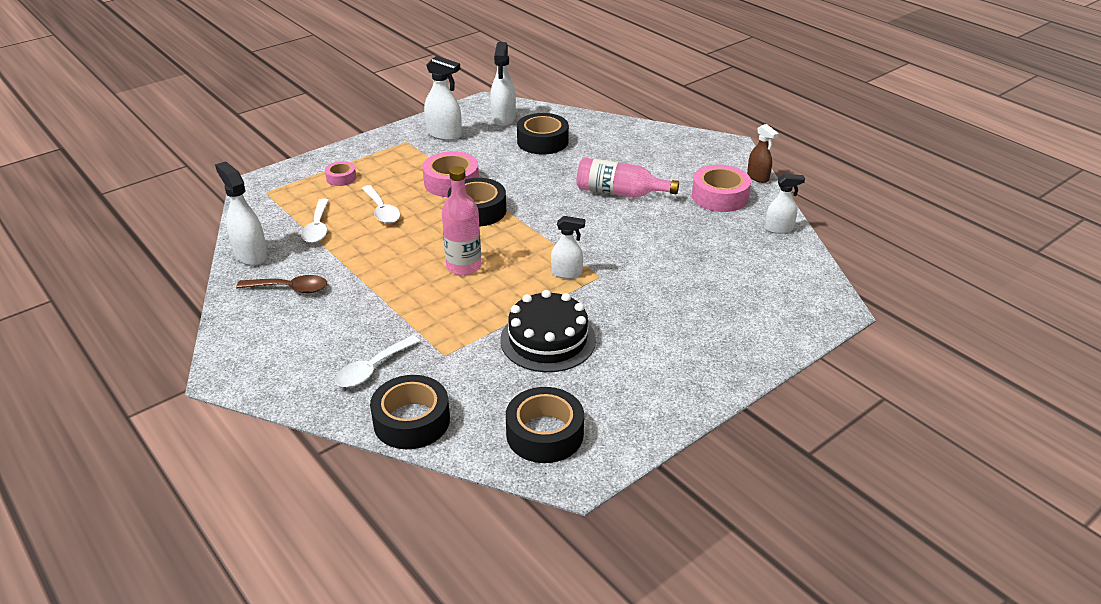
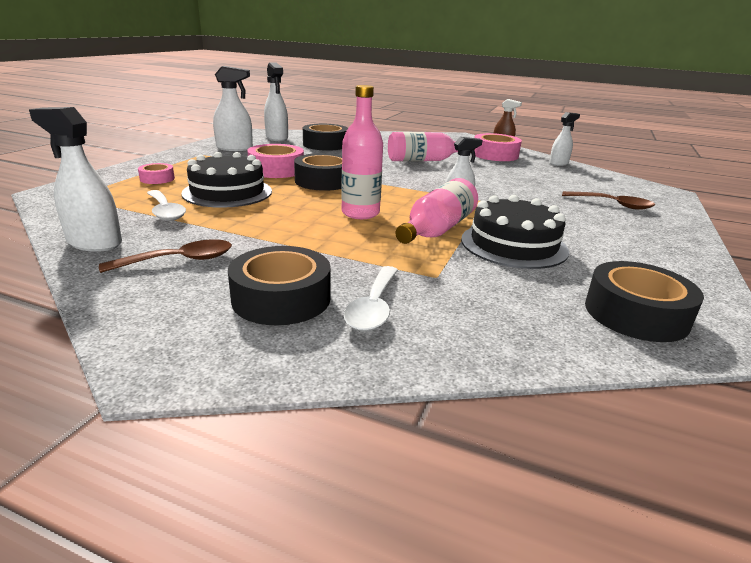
camera: 30 degrees left, 10 degrees down
(382, 211) = (227, 192): white spoon -> black cake
(411, 421) = (490, 344): black tape -> black tape (281, 298)
(505, 304) = (437, 230): none -> pink bottle
(730, 313) = (613, 204): none -> brown spoon

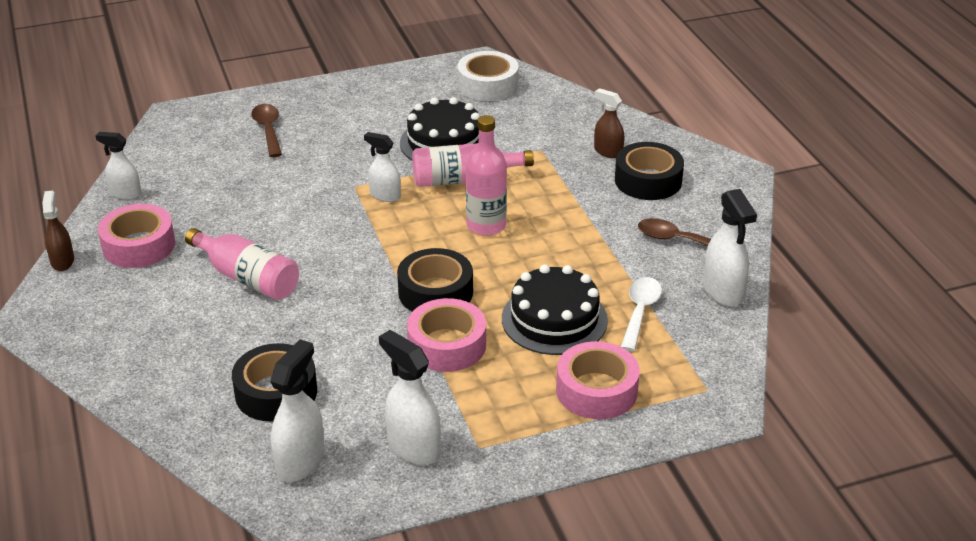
camera: 130 degrees left, 10 degrees up
(157, 179) = (596, 390): pink tape -> pink tape, size x1.84
(373, 307) = (608, 151): white spoon -> brown spray bottle
(636, 314) = (488, 85): black tape -> white tape

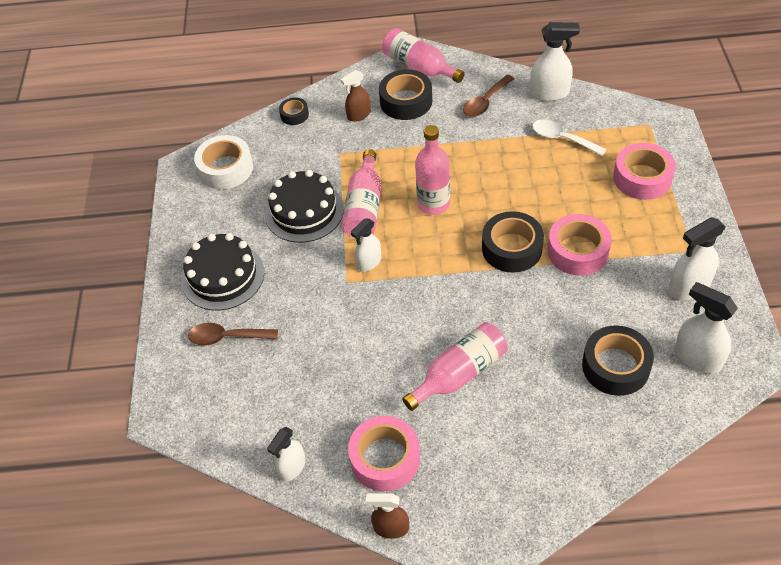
camera: 70 degrees left, 15 degrees up
(554, 319) = (560, 185): black cake -> black cake (223, 276)
(587, 110) = (294, 115): none -> black tape
(715, 181) = (419, 67): none -> pink bottle

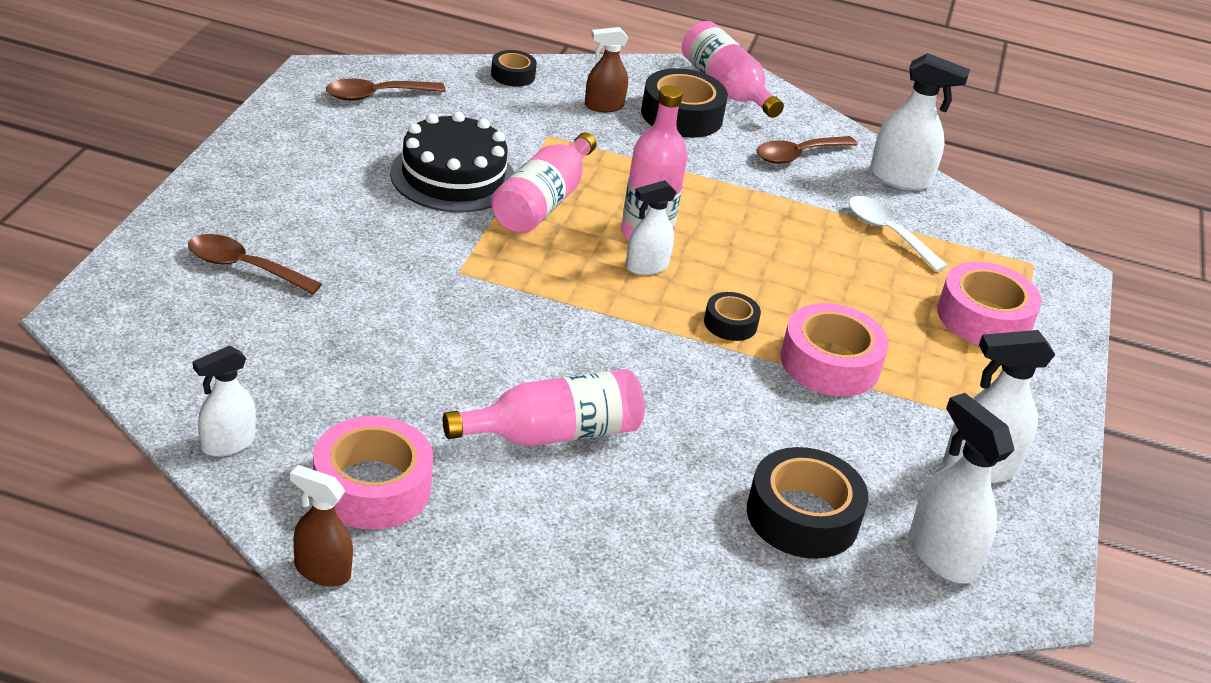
camera: 10 degrees right, 15 degrees down
(223, 276) = (288, 202): black cake -> none
(225, 169) = (376, 95): white tape -> brown spoon
(369, 262) = (506, 262): white spray bottle -> white spray bottle (646, 266)
(512, 248) = (730, 323): black tape -> black tape, size x0.54

